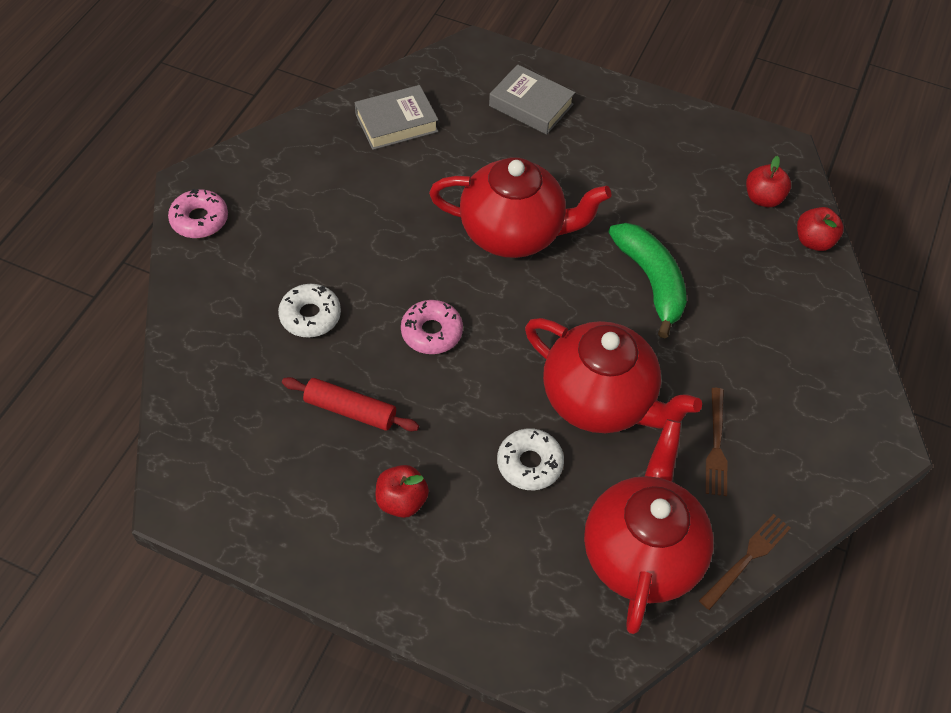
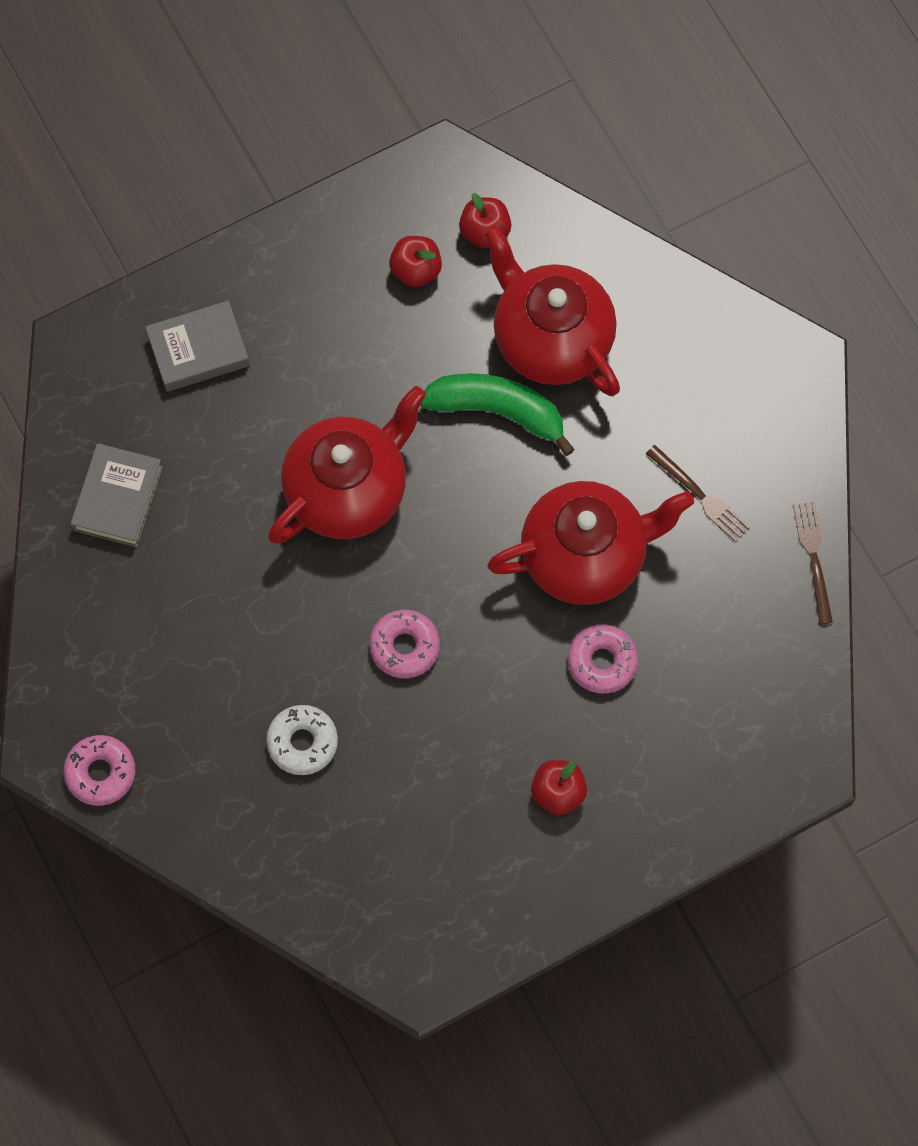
camera: 50 degrees left, 15 degrees up
(350, 410) = (434, 775): red rolling pin -> none
(529, 464) = (602, 662): white donut -> pink donut
(641, 553) = (748, 635): red teapot -> red teapot (550, 339)
(813, 241) = (566, 231): red apple -> red apple (416, 270)

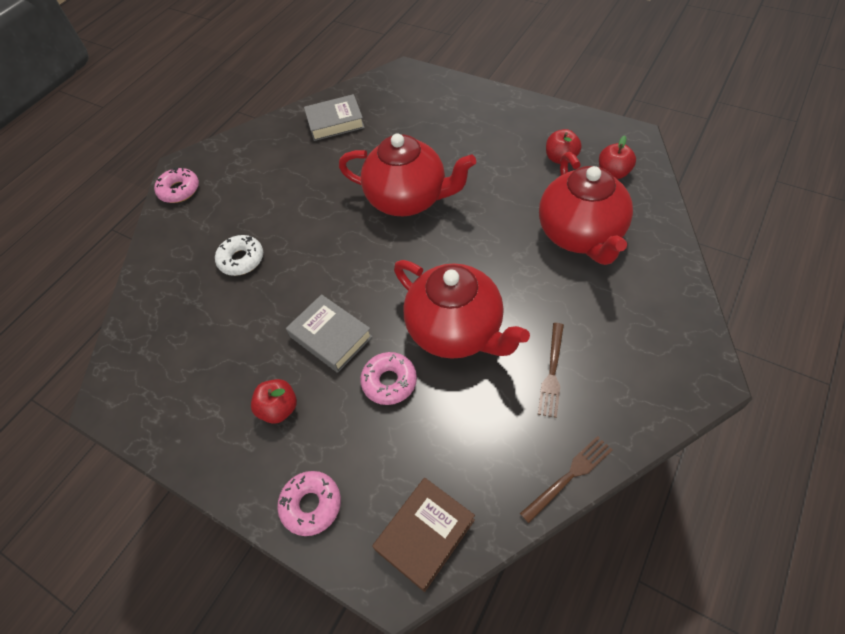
camera: 65 degrees right, 15 degrees down
(198, 350) = (437, 108): grey book -> grey book (331, 336)
(404, 647) = (330, 273): pink donut -> pink donut (311, 505)
(498, 411) = (512, 236): green banana -> none
(550, 339) = (581, 235): red teapot -> red teapot turned 150 degrees clockwise
(785, 719) = (425, 535): none -> brown book

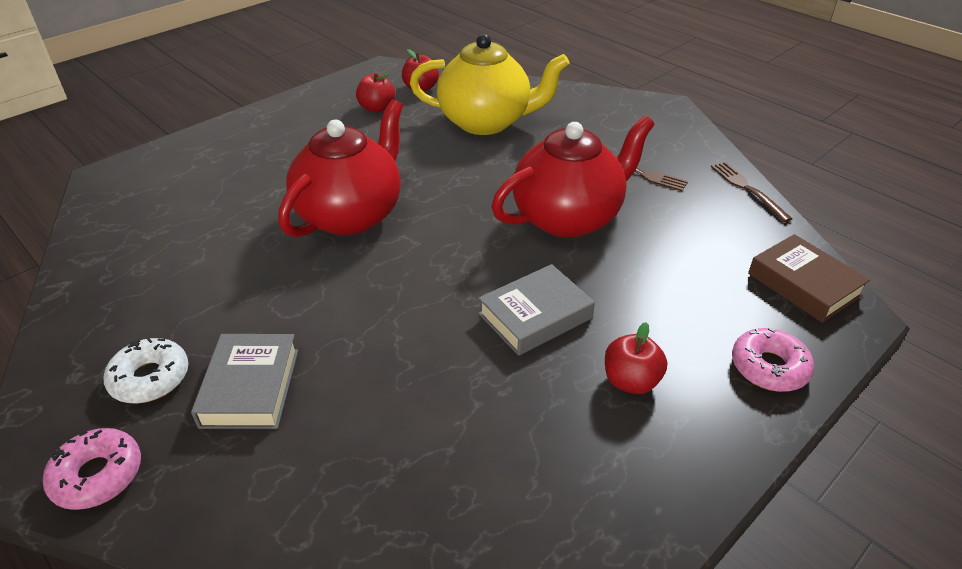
camera: 80 degrees left, 15 degrees down
(241, 260) = (342, 395): white donut -> white donut (150, 378)
(335, 122) = (137, 253): grey book -> grey book (250, 387)
(389, 382) = (618, 277): pink donut -> none
(581, 235) = (486, 122): red teapot -> yellow teapot

